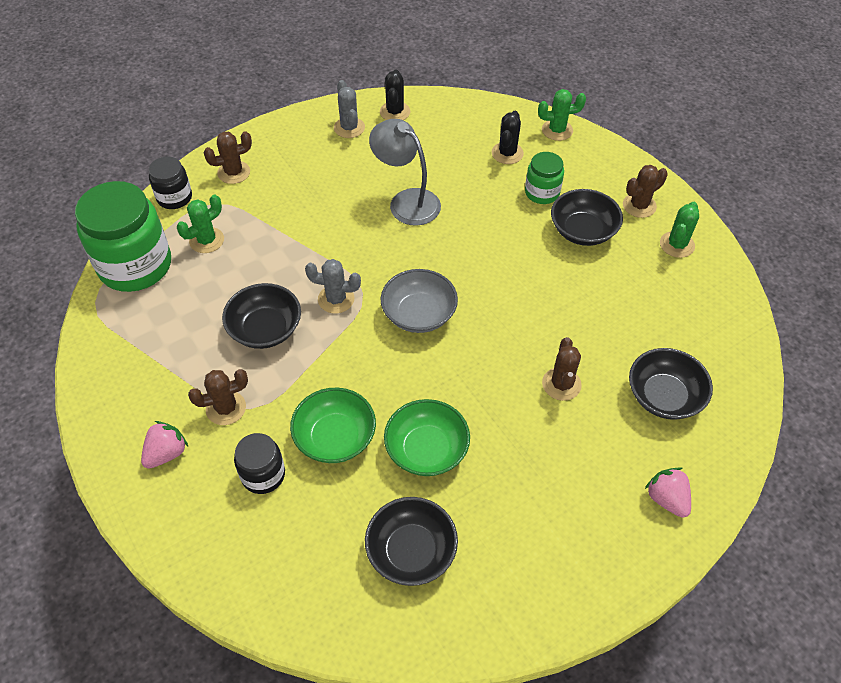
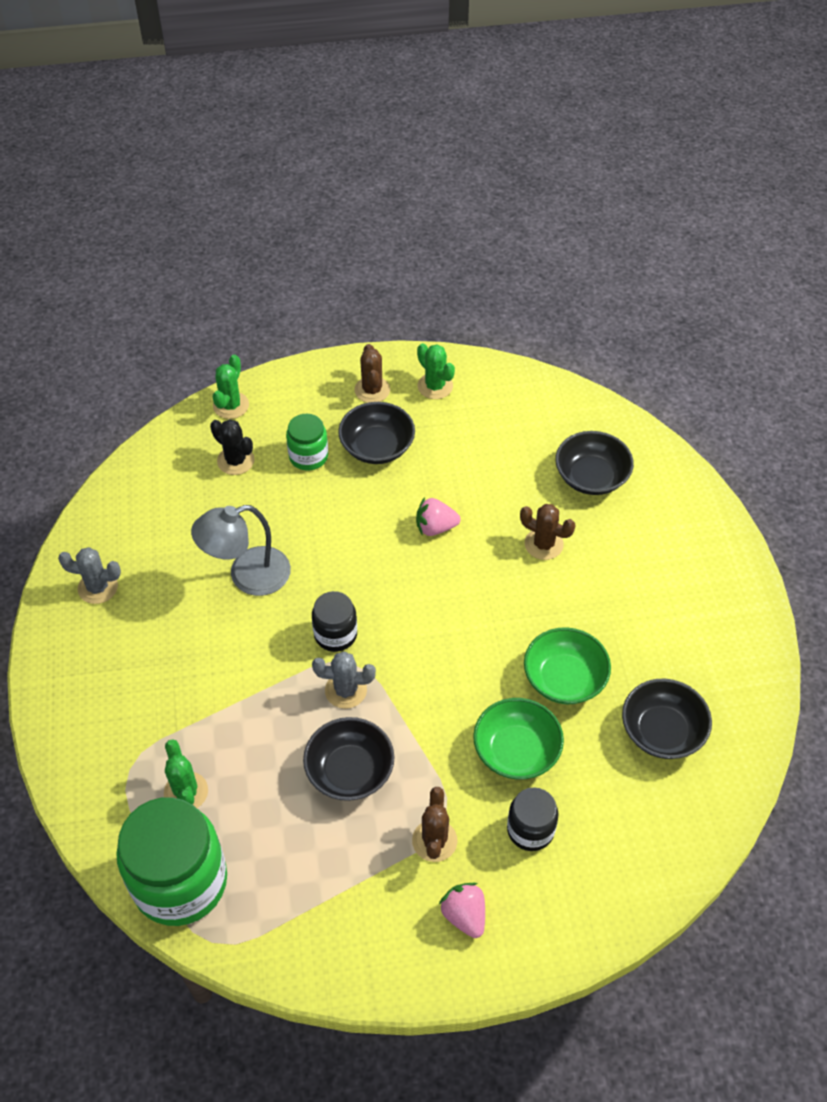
camera: 65 degrees left, 0 degrees up
(174, 197) = (93, 808): black jar -> black jar (335, 634)
(234, 172) = (92, 730): brown cactus -> none
(336, 299) = (346, 690): grey cactus -> grey cactus turned 60 degrees clockwise
(395, 112) = (103, 534): black cactus -> none
(419, 314) = (405, 624): grey bowl -> none
(666, 499) = (688, 523): pink strawberry -> pink strawberry (435, 527)

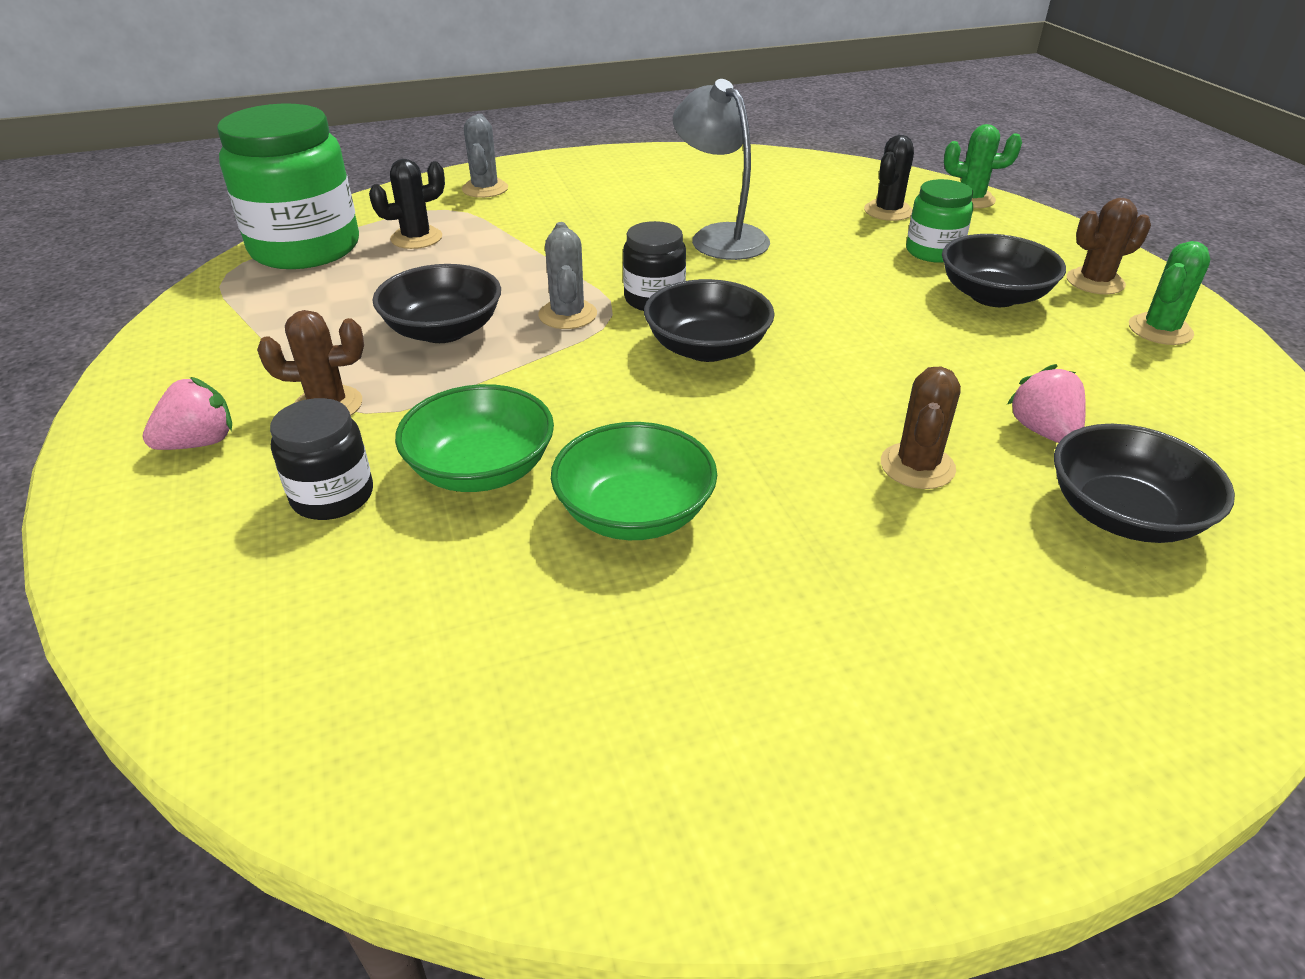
camera: 80 degrees right, 15 degrees down
(98, 587) = (667, 168): grey cactus -> grey cactus (485, 189)
(186, 792) = (416, 238): green cactus -> black cactus
(435, 527) = (880, 356): pink strawberry -> pink strawberry (1043, 431)
(662, 731) = (539, 660): black bowl -> black bowl (707, 348)

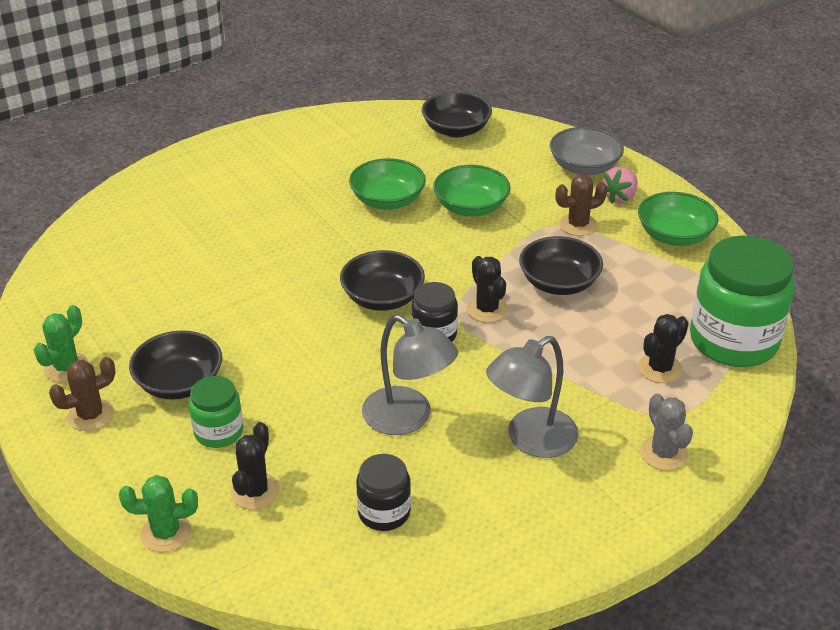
camera: 165 degrees right, 0 degrees up
(181, 521) = (584, 167): none -> grey bowl
(204, 365) = (674, 236): none -> green bowl
(332, 496) = (530, 186): black jar -> black jar (384, 512)
(567, 315) = (487, 309): grey cactus -> black cactus
(602, 209) = (530, 440): none -> grey lamp
(917, 466) = (252, 243): brown cactus -> none
(1043, 431) = (179, 273): pink strawberry -> none
(1123, 515) = (155, 235): black bowl -> black bowl (456, 130)

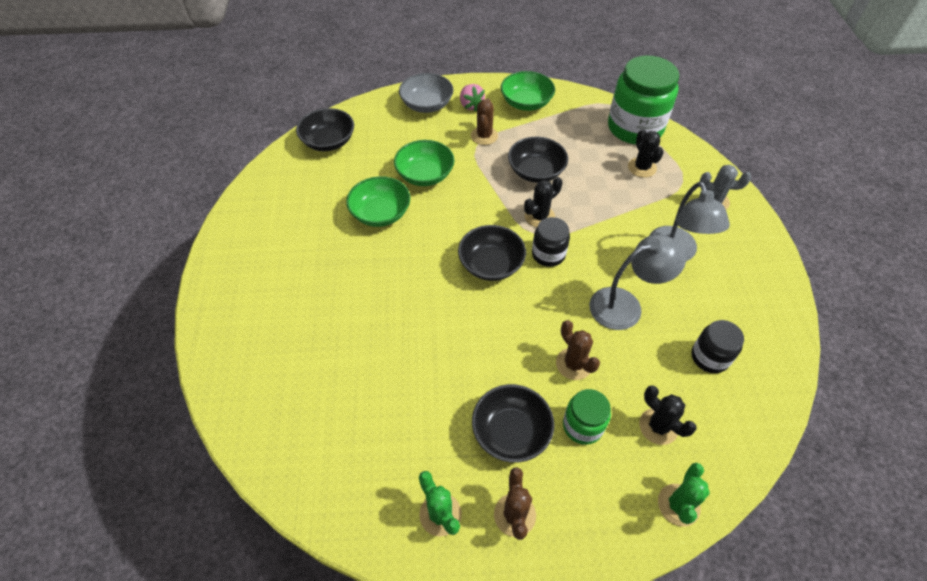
camera: 60 degrees left, 15 degrees up
(293, 402) = (573, 364): none -> brown cactus
(487, 309) = (539, 216): black cactus -> black cactus turned 45 degrees counterclockwise

